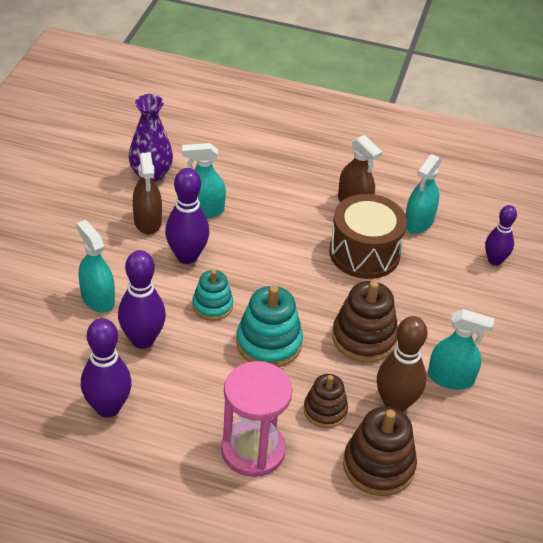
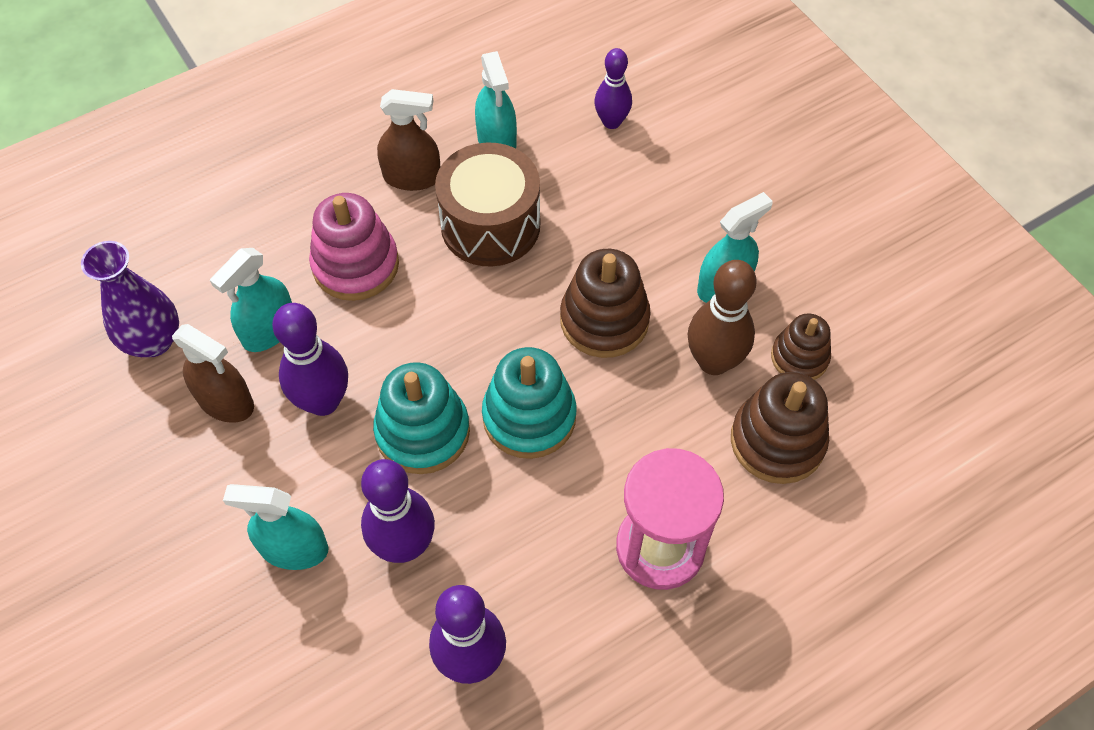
camera: 45 degrees left, 15 degrees up
(212, 305) = (423, 432): turquoise stacking toy -> turquoise stacking toy, size x1.58
(276, 217) = (355, 265): none -> pink stacking toy
(325, 410) = (666, 434): brown stacking toy -> brown stacking toy (799, 357)

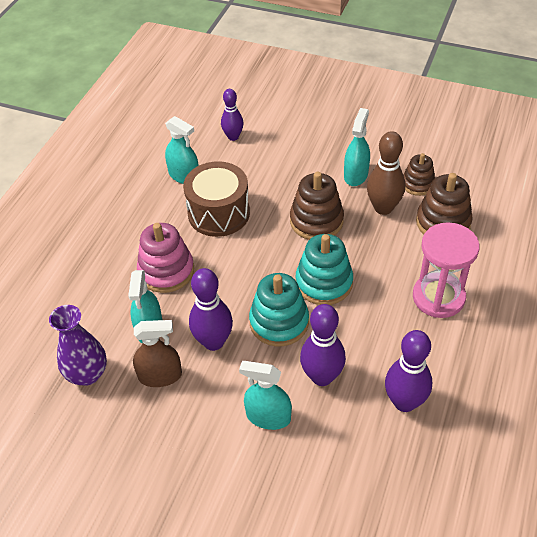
camera: 35 degrees left, 10 degrees down
(294, 549) = (268, 417): turquoise spray bottle -> turquoise spray bottle turned 45 degrees clockwise
(412, 177) = (155, 215): brown spray bottle -> none

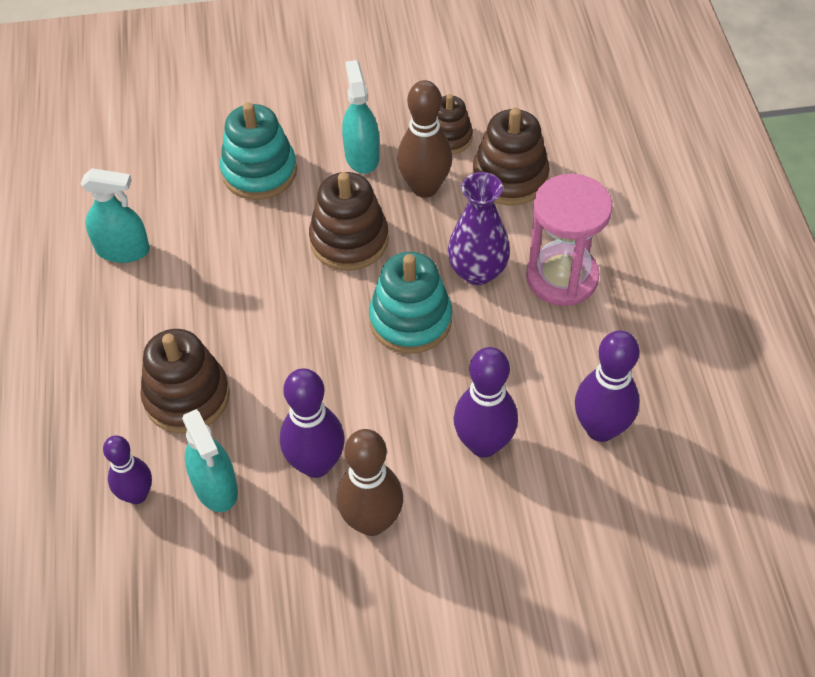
camera: 30 degrees left, 5 degrees up
(87, 374) = (169, 591): purple vase -> purple vase (477, 271)
(160, 376) = (273, 544): brown spray bottle -> none
(166, 271) = (187, 397): pink stacking toy -> brown stacking toy
(219, 213) = (208, 284): brown drum -> none
(224, 390) = (372, 521): none -> brown bowling pin
(233, 137) = (158, 165): purple bowling pin -> purple bowling pin (137, 495)
(268, 417) = (449, 527): turquoise spray bottle -> none
(279, 322) = (385, 398): turquoise stacking toy -> turquoise stacking toy (259, 172)

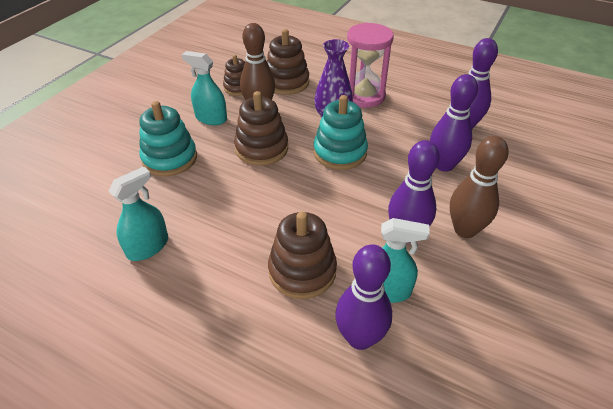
camera: 55 degrees left, 10 degrees down
(137, 495) = (360, 338): purple bowling pin -> purple bowling pin, size x1.52

